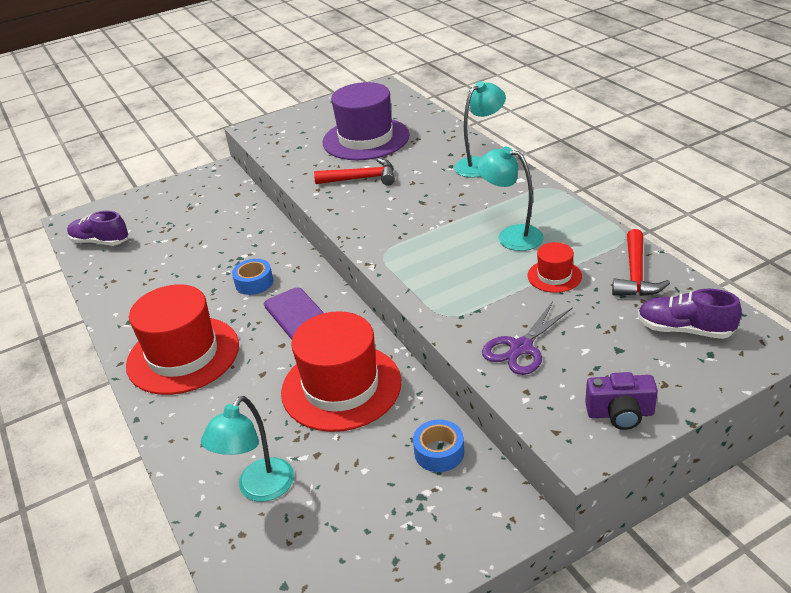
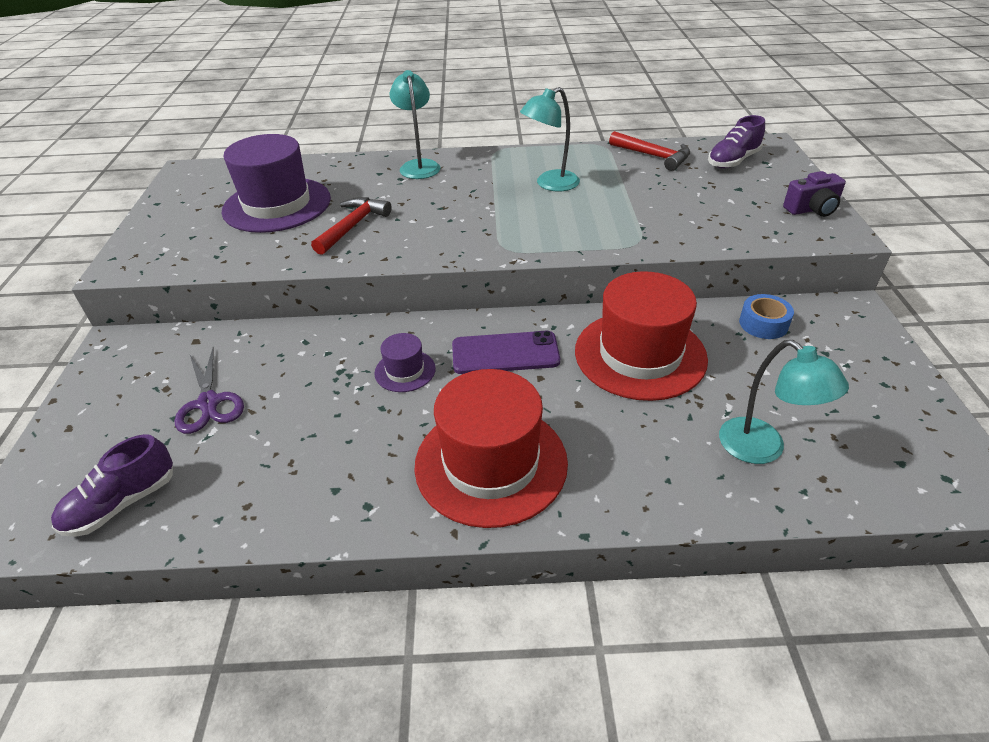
camera: 65 degrees left, 5 degrees up
(254, 283) = (405, 371): blue tape -> purple hat
(521, 348) = (709, 223): purple scissors -> purple scissors (209, 403)
(554, 276) = (626, 184): red hat -> none
(620, 413) = (812, 209): purple camera -> purple camera turned 45 degrees clockwise

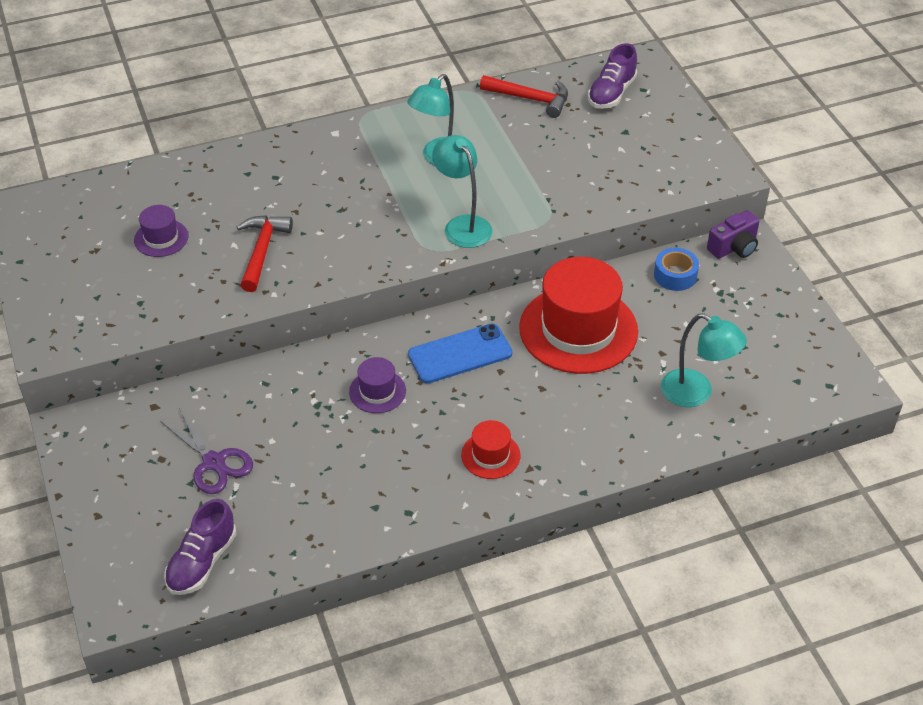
camera: 20 degrees left, 5 degrees up
(277, 205) = (161, 238): purple hat -> purple hat, size x0.46
(419, 166) = (286, 155): turquoise lamp -> turquoise lamp (462, 225)
(491, 463) = (490, 455): red hat -> red hat, size x0.46
(505, 353) = (460, 354): purple phone -> blue phone
(812, 209) = (696, 148): purple camera -> purple camera (734, 247)

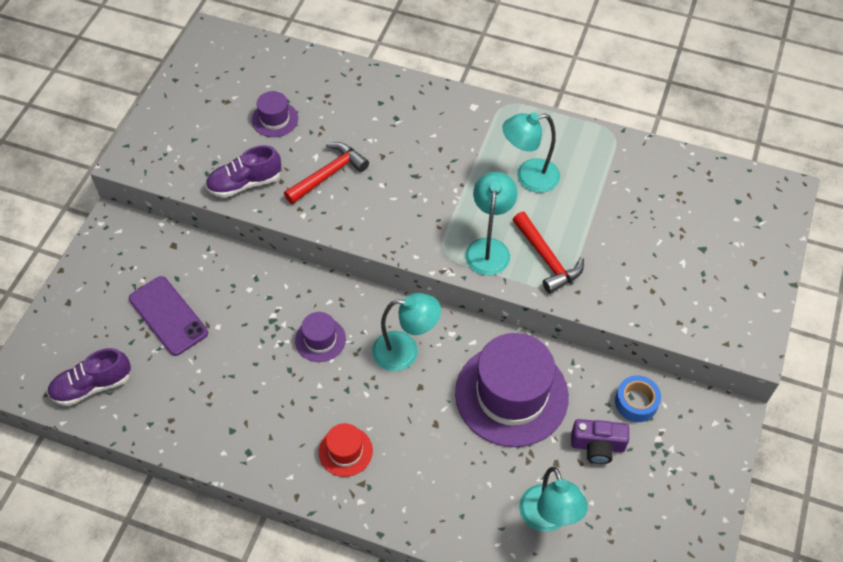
camera: 40 degrees right, 10 degrees up
(214, 462) = (168, 316): purple scissors -> purple phone
(460, 354) = (405, 351): blue phone -> turquoise lamp
(530, 99) = (653, 169): red hammer -> red hammer (547, 259)
(578, 329) = (511, 394): red hat -> purple hat
(611, 93) = (727, 205): purple shoe -> purple shoe (245, 183)
(734, 247) = (711, 412): purple camera -> purple camera (597, 446)

